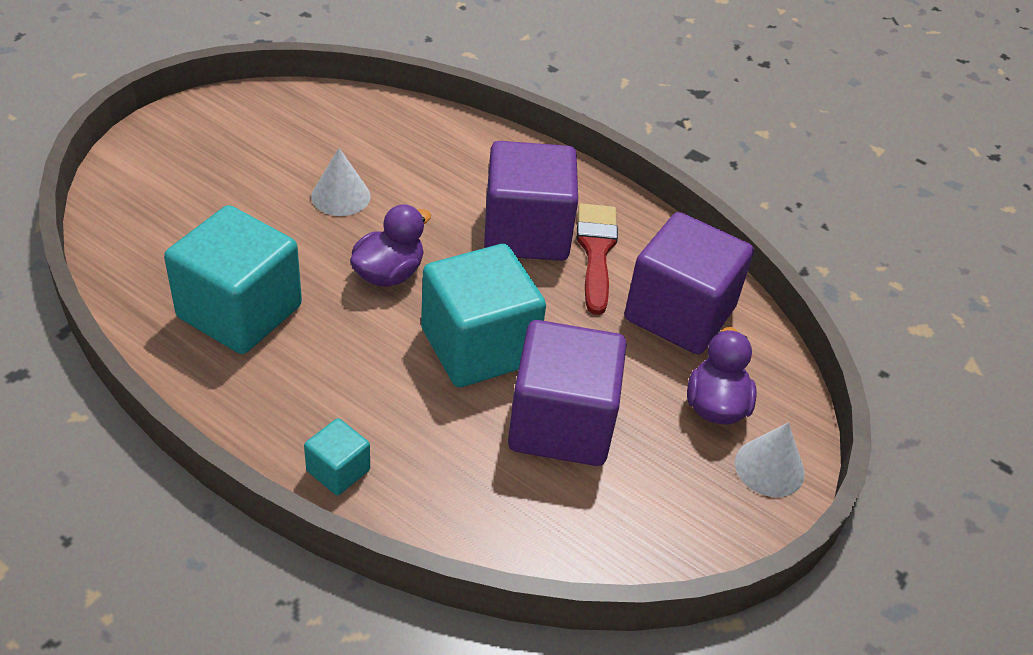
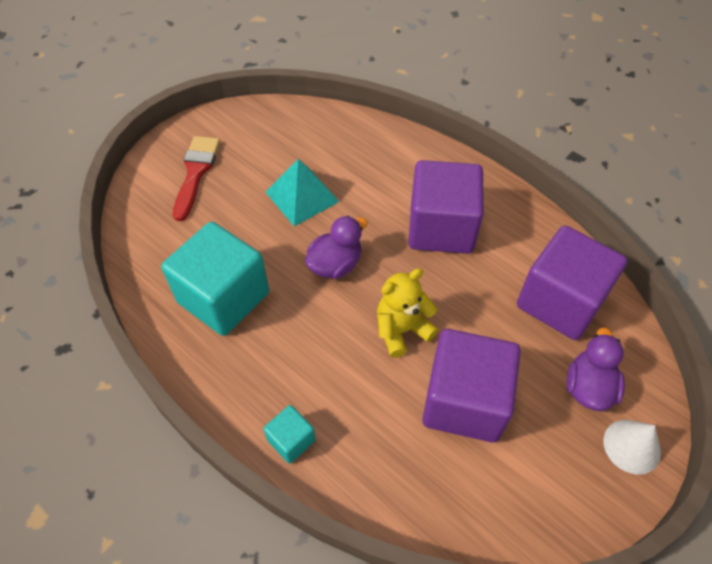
camera: 10 degrees right, 10 degrees up
(341, 196) = (302, 196): white cone -> turquoise pyramid
(478, 346) = (402, 330): turquoise cube -> yellow teddy bear
(596, 251) = (495, 245): red brush -> red brush (196, 172)

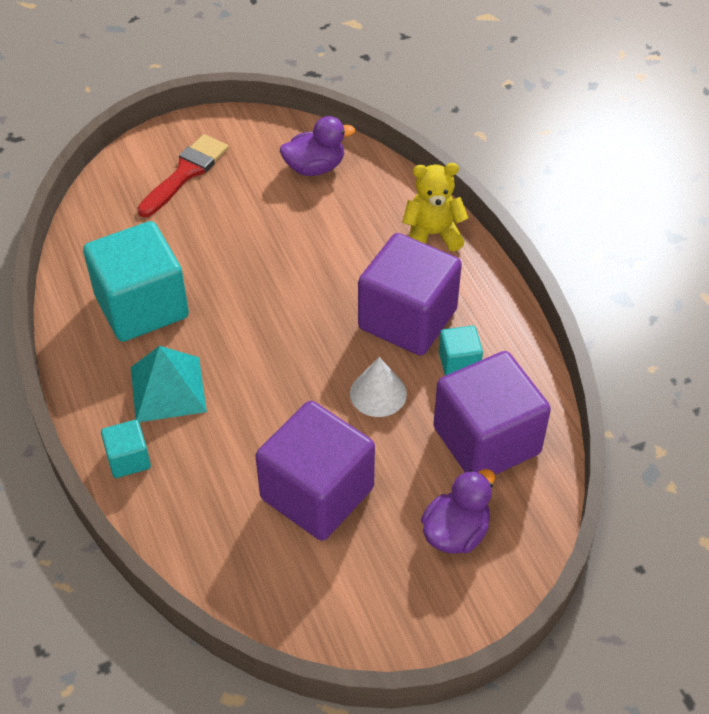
camera: 25 degrees right, 5 degrees down
(302, 196) = (279, 235): turquoise pyramid -> turquoise pyramid (168, 389)
(335, 264) = (271, 315): purple duck -> purple duck (315, 167)
(402, 330) = (298, 403): yellow teddy bear -> yellow teddy bear (432, 235)
(500, 247) = (459, 362): none -> turquoise cube
(632, 446) = (461, 604): white cone -> white cone (378, 393)

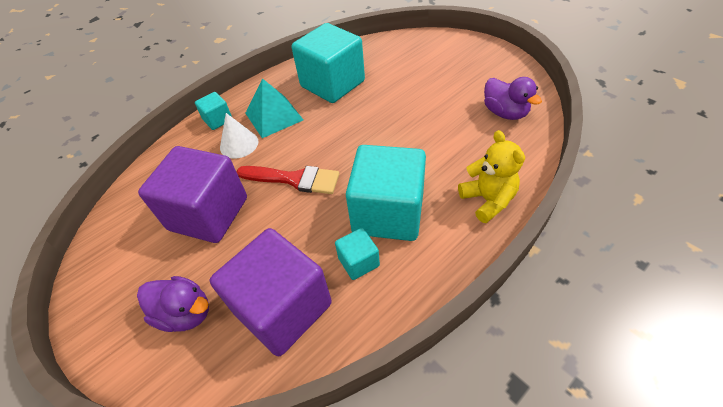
camera: 75 degrees right, 0 degrees up
(186, 173) = (451, 61): red brush -> red brush (294, 179)
(378, 393) = (307, 219): white cone -> white cone (239, 144)
(407, 319) = (388, 213): purple cube -> turquoise cube

